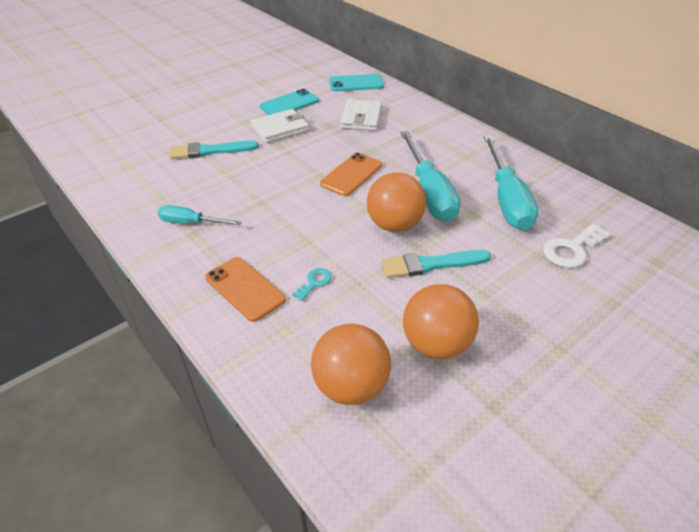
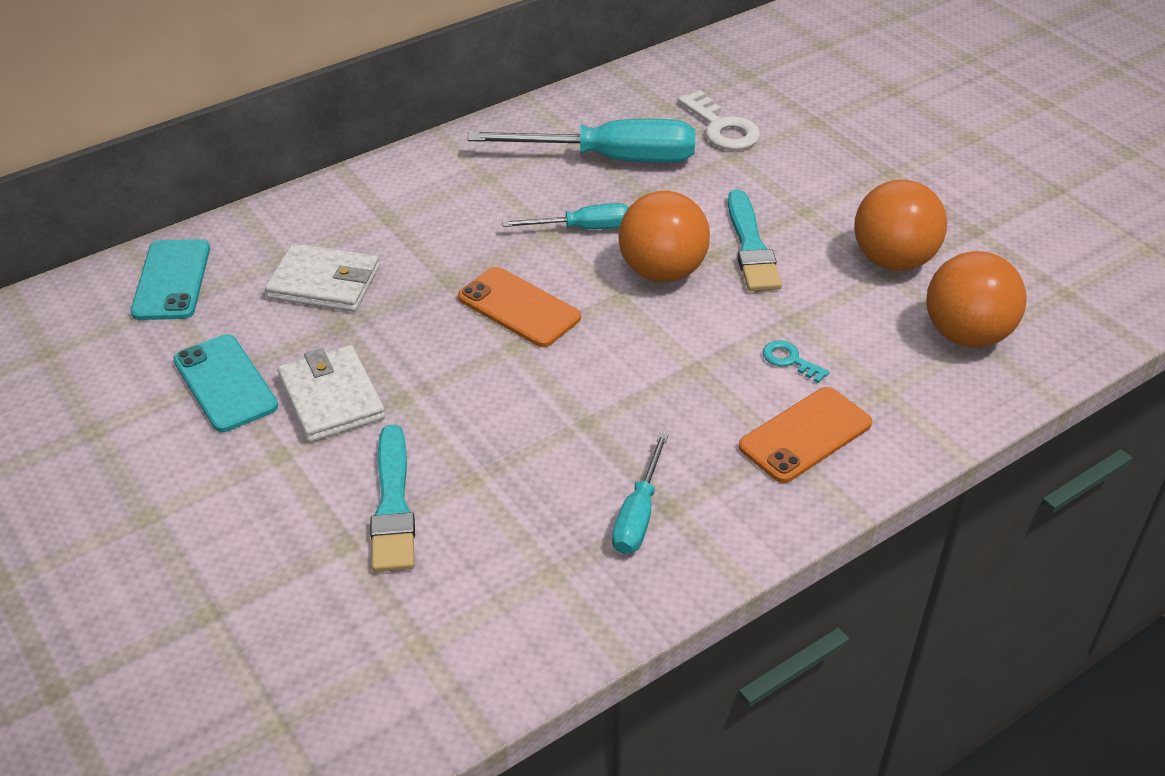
camera: 85 degrees left, 0 degrees up
(429, 192) = (583, 228): turquoise screwdriver -> turquoise screwdriver, size x0.54

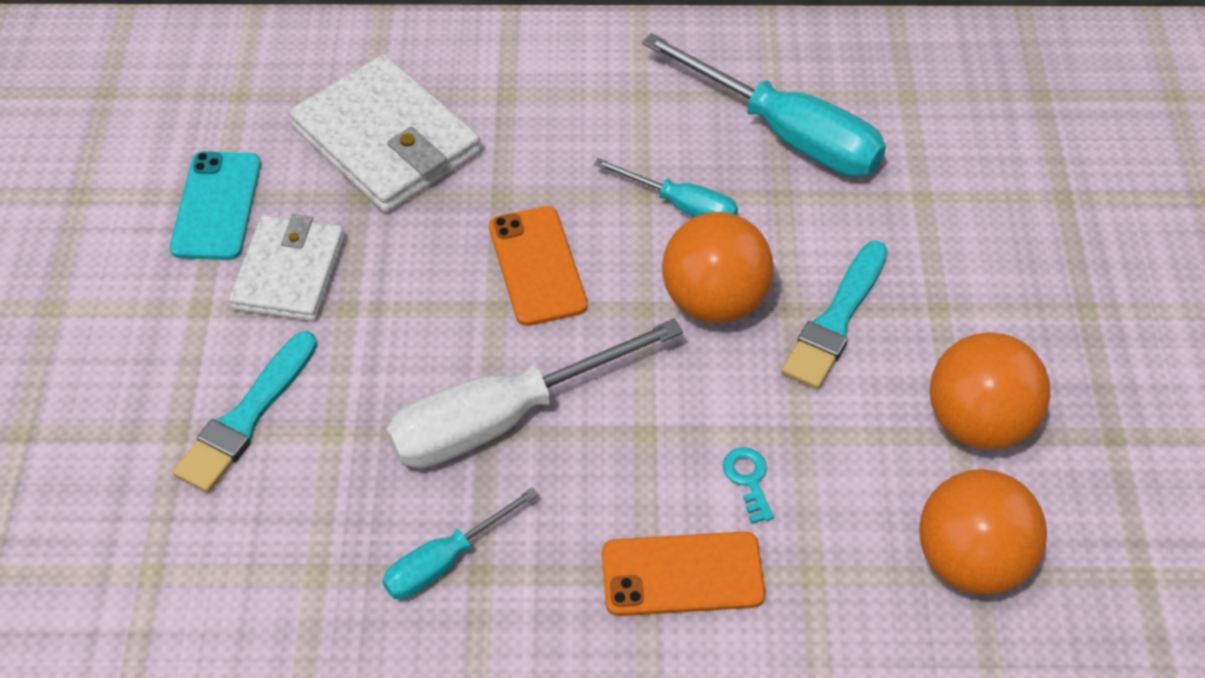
camera: 35 degrees right, 10 degrees up
(172, 280) = (261, 68): turquoise phone -> none
(324, 283) = (386, 141): white wallet -> white wallet, size x1.50
(589, 408) = (503, 418): none -> white screwdriver
(722, 128) = (945, 153): white key -> none

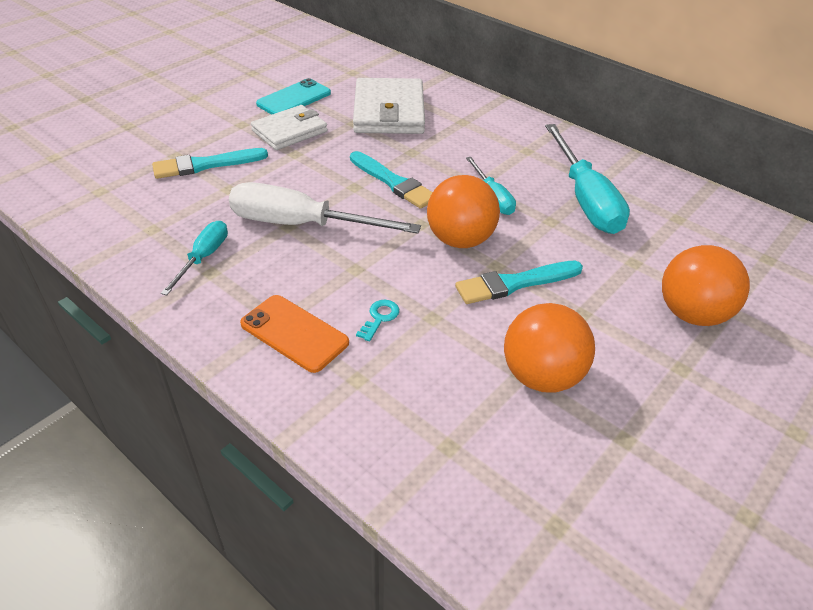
camera: 40 degrees right, 10 degrees down
(445, 561) = (204, 257): turquoise screwdriver -> turquoise screwdriver turned 105 degrees clockwise
(537, 266) = (393, 182): orange phone -> turquoise brush
(971, 560) = (453, 436): orange ball -> orange ball (692, 314)

